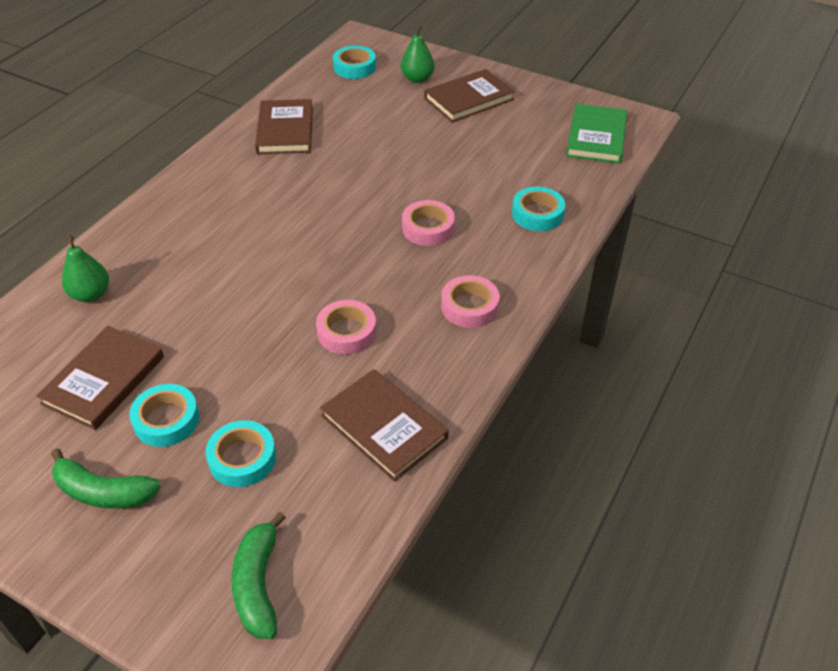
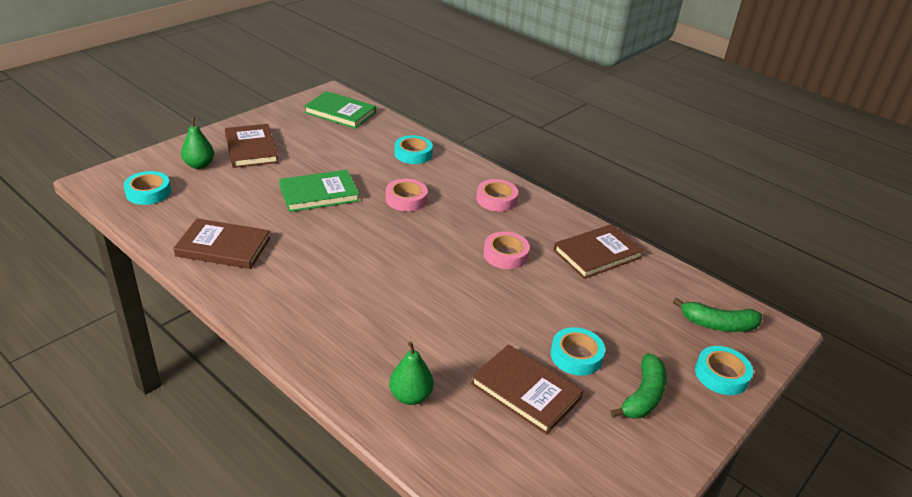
camera: 80 degrees left, 10 degrees down
(242, 458) = (617, 320): turquoise tape -> turquoise tape (721, 375)
(405, 163) = (319, 194): none -> green book

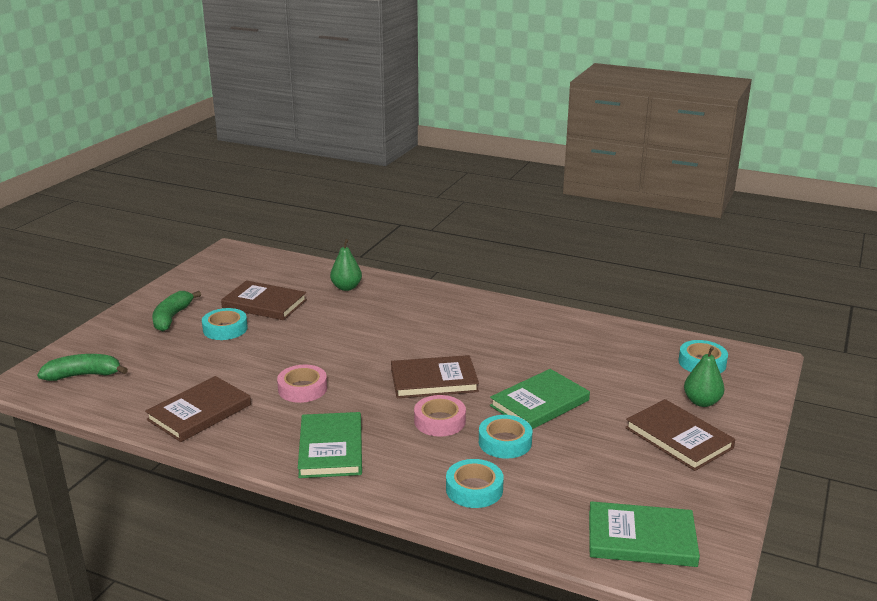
camera: 165 degrees right, 10 degrees down
(223, 247) = (570, 336): brown book -> brown book (434, 380)
(496, 199) = (331, 448): pink tape -> green book
(721, 375) = (99, 341): turquoise tape -> turquoise tape (505, 442)

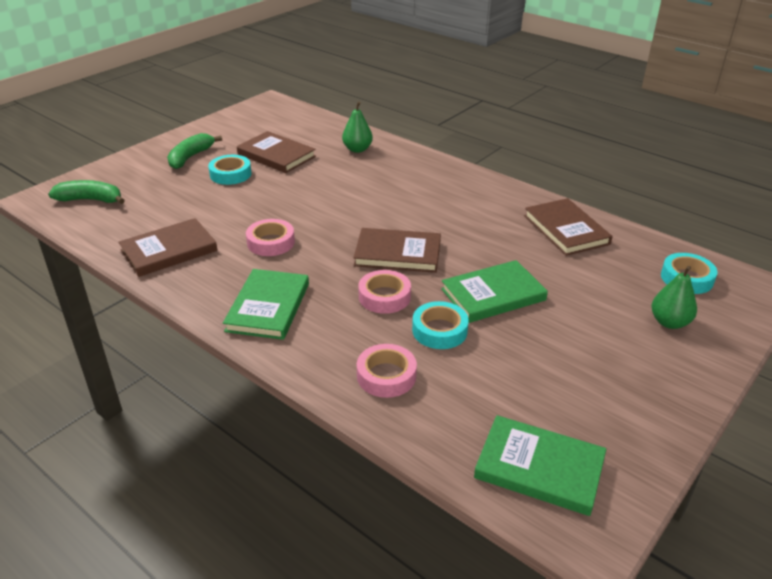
camera: 15 degrees right, 10 degrees up
(474, 489) = (386, 376): turquoise tape -> pink tape
(678, 438) = (627, 359): brown book -> brown book (566, 230)

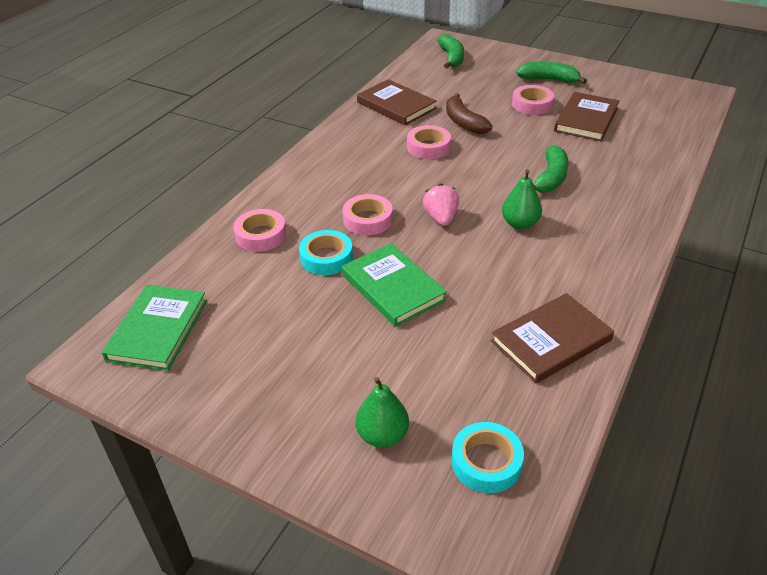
camera: 80 degrees right, 5 degrees up
(230, 174) = (532, 104): turquoise tape -> pink tape
(237, 215) = (463, 122): none -> brown banana
(268, 307) = (336, 164): green book -> none
(357, 149) = (638, 163): green pear -> green pear (520, 224)
(359, 189) = (550, 178): none -> green banana
(397, 254) = (441, 218): brown book -> pink strawberry

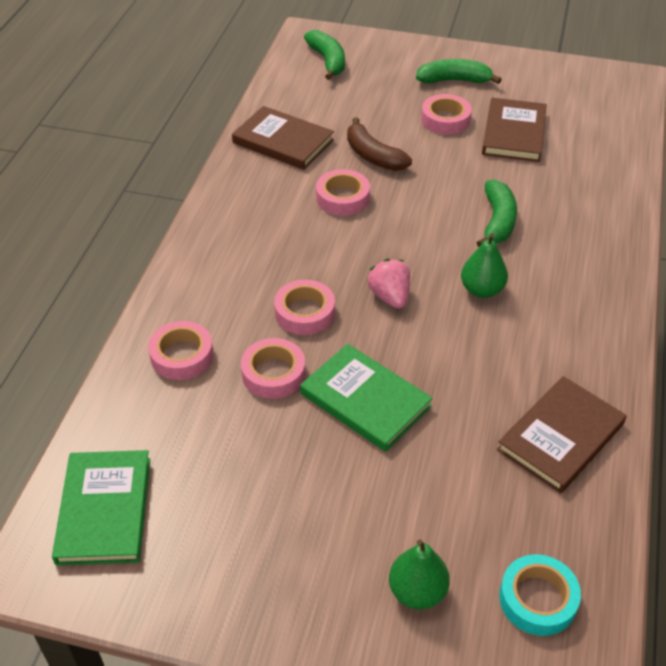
camera: 15 degrees left, 5 degrees up
(326, 257) = (273, 373): turquoise tape -> pink tape

